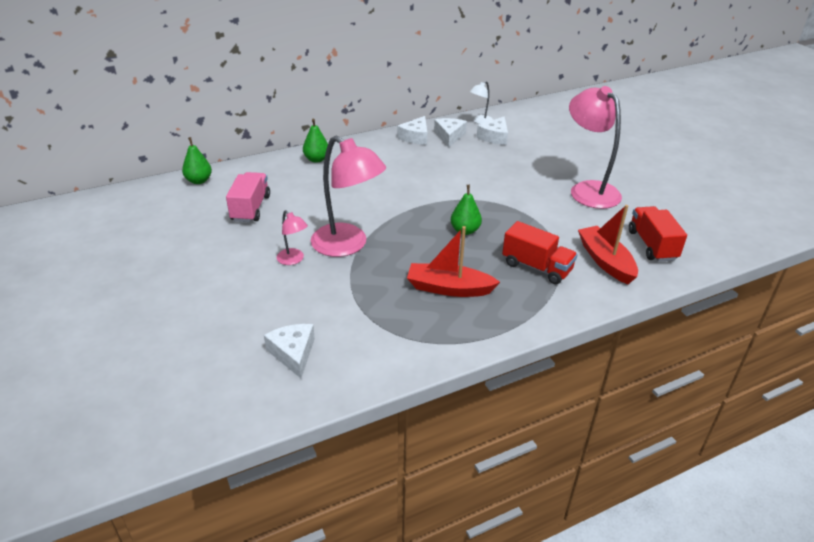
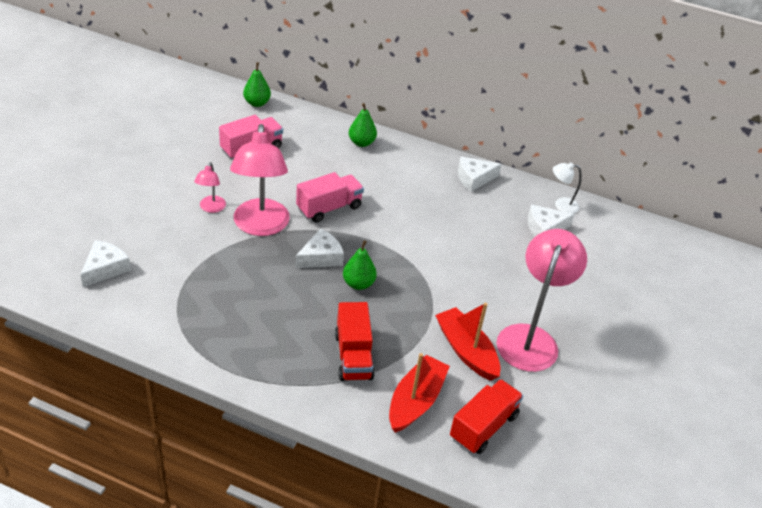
camera: 45 degrees right, 5 degrees up
(368, 205) = (329, 208): none -> pink truck
(449, 136) = (505, 198): white cheese -> white cheese (321, 257)
(449, 288) = (264, 313): red boat -> red boat (466, 351)

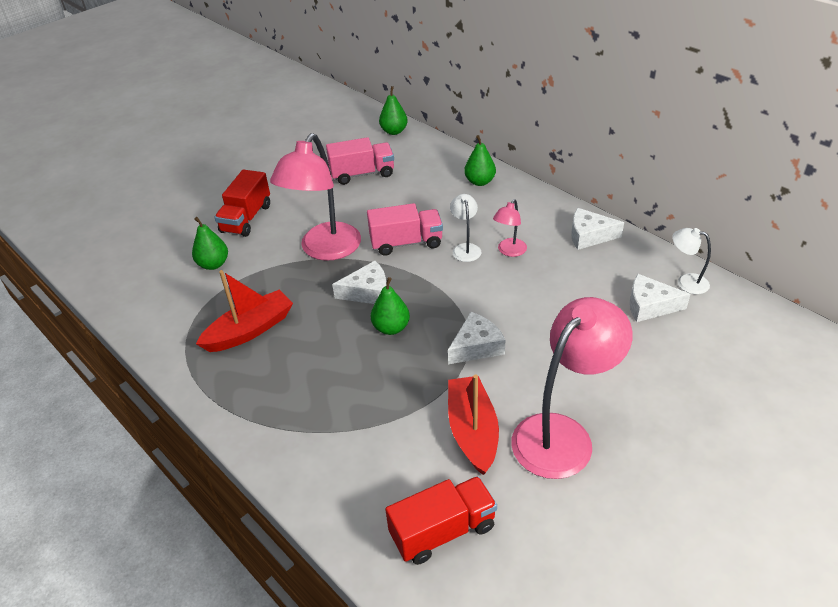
camera: 30 degrees right, 0 degrees up
(105, 268) = (157, 266): white cheese -> white cheese (476, 346)
(162, 257) = (213, 264): none -> green pear
(211, 208) = (288, 225): pink lamp -> pink lamp (509, 251)
(353, 356) = (339, 406): red truck -> red truck (246, 218)
(382, 205) = (465, 248): none -> white lamp
(415, 401) = (379, 476): red boat -> red boat (250, 330)

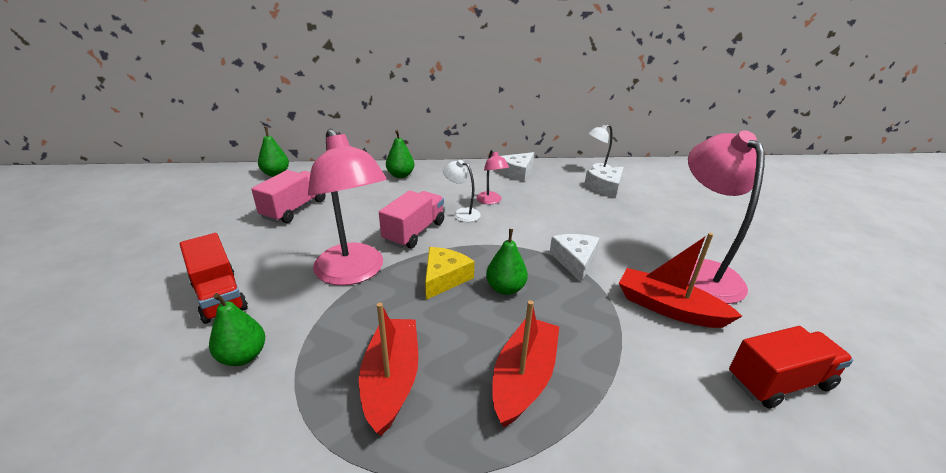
camera: 55 degrees left, 10 degrees down
(306, 385) = (523, 378): none -> red boat
(367, 292) = (444, 278): white cheese -> yellow cheese
(442, 531) = (779, 382): red truck -> red truck turned 60 degrees clockwise

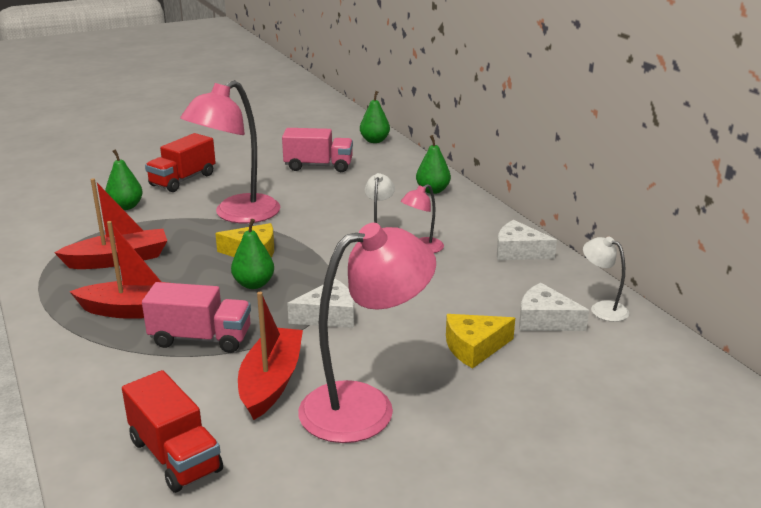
camera: 70 degrees right, 5 degrees down
(414, 232) = (321, 223): pink truck -> pink truck (201, 338)
(632, 216) = (474, 347): none -> yellow cheese

